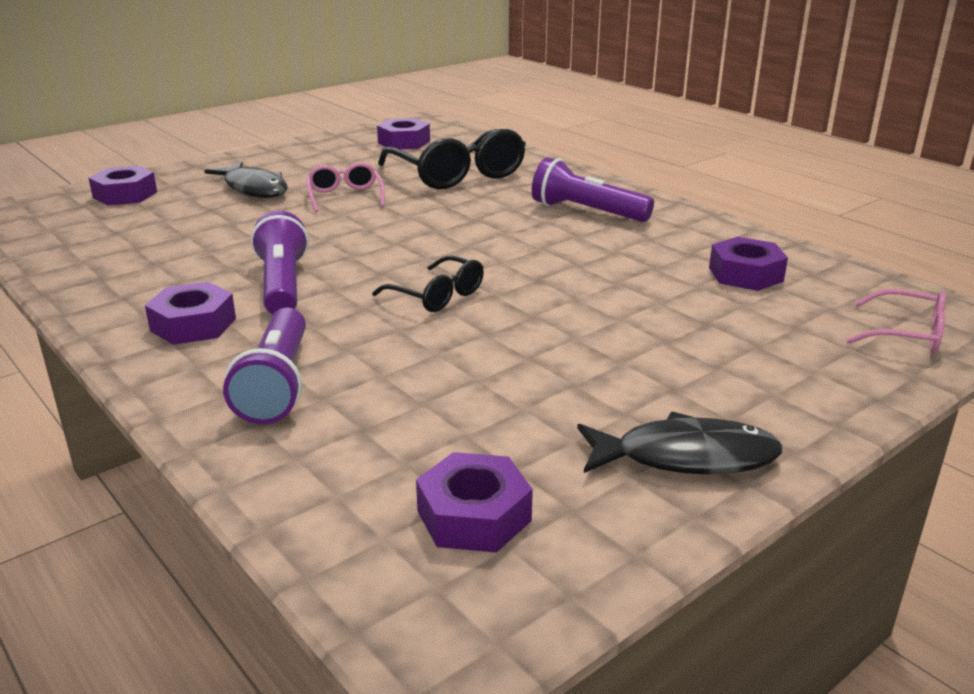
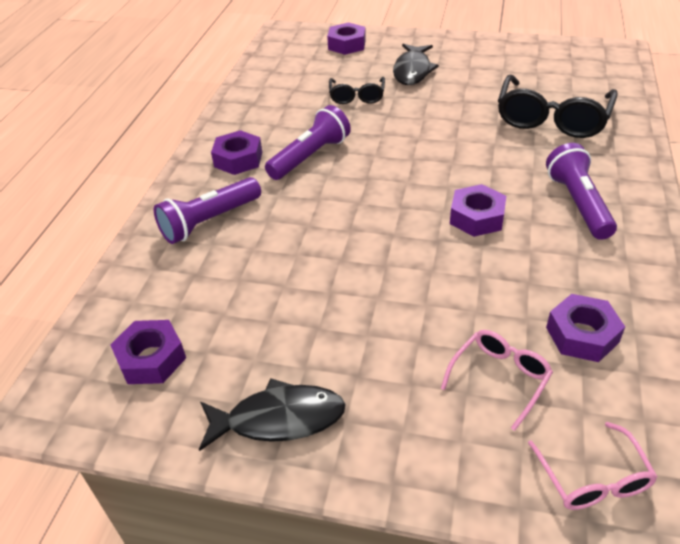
camera: 55 degrees right, 15 degrees up
(345, 196) = (449, 103): pink glasses -> pink glasses (500, 378)
(404, 142) = (570, 68): purple nut -> purple nut (477, 217)
(437, 296) = (364, 214): black glasses -> black glasses (357, 97)
(686, 457) = (279, 419): black fish -> black fish turned 60 degrees counterclockwise

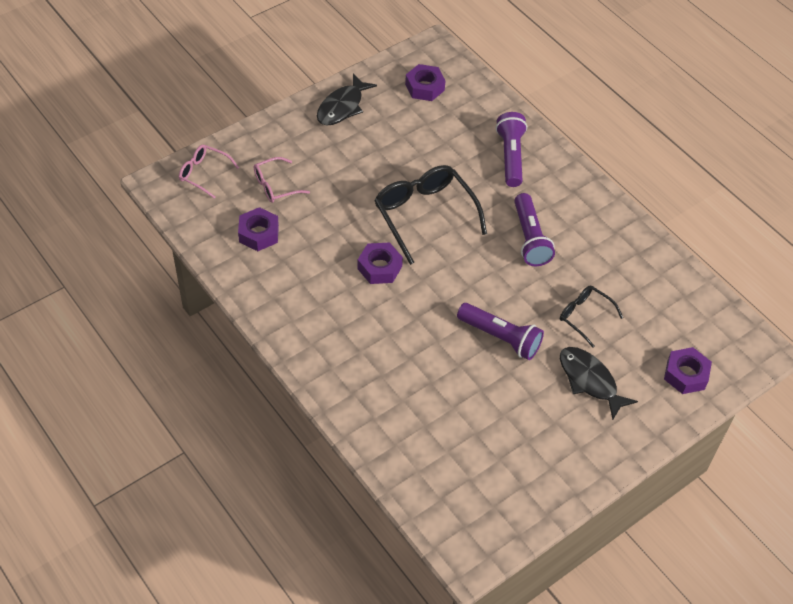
camera: 125 degrees right, 10 degrees up
(238, 159) = (566, 203): purple nut -> none
(500, 378) = (275, 186): pink glasses -> pink glasses turned 75 degrees clockwise
(552, 119) = (428, 400): black glasses -> black glasses (424, 215)
(578, 204) = (335, 323): purple flashlight -> purple flashlight (500, 337)

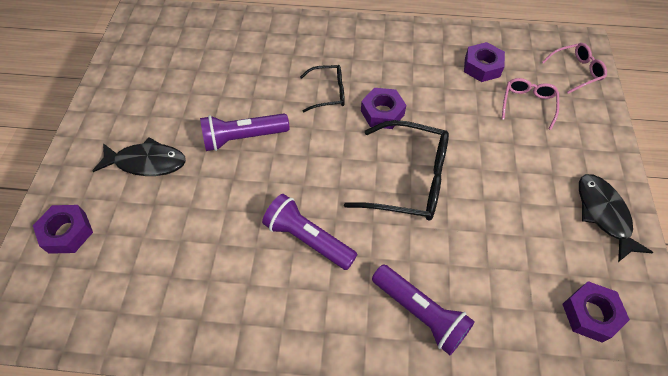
camera: 135 degrees right, 5 degrees up
(584, 316) = (195, 209): black glasses -> black glasses (328, 93)

